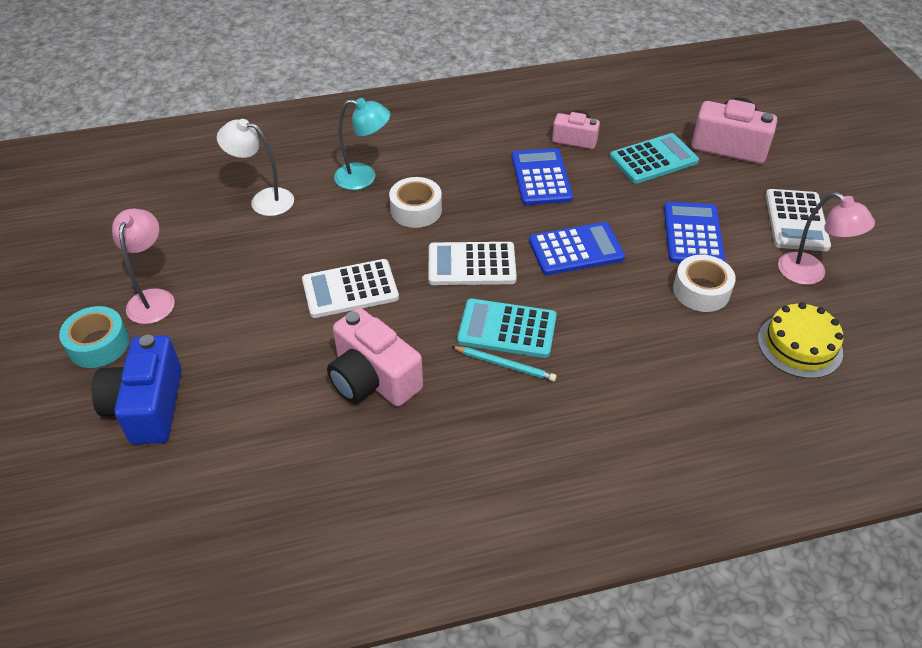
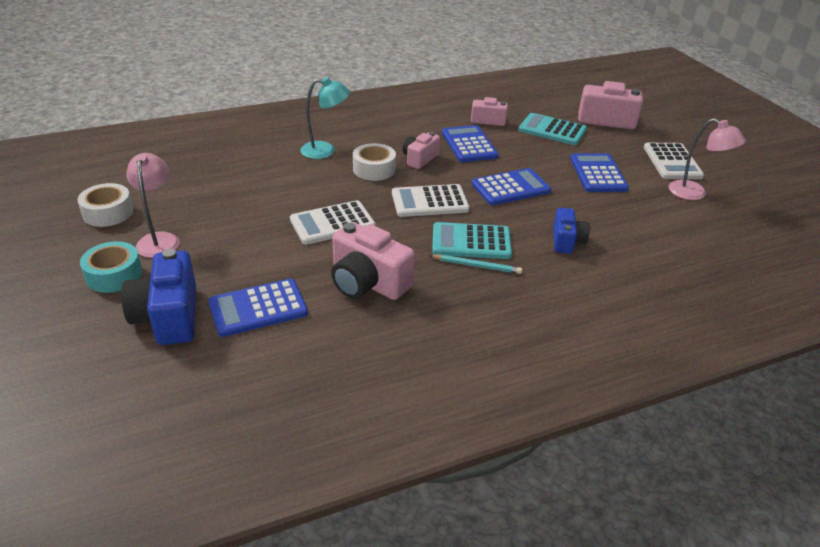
camera: 10 degrees left, 10 degrees down
(244, 404) = (258, 308): none -> blue calculator
(264, 200) = (244, 169): white lamp -> none
(474, 197) = (419, 159): none -> pink camera
(623, 337) = (566, 241): none -> blue camera
(653, 159) = (552, 130): turquoise calculator -> turquoise calculator turned 120 degrees counterclockwise
(701, 291) = (617, 208): white tape -> white tape (108, 213)
(799, 345) = (704, 238): yellow cake -> none

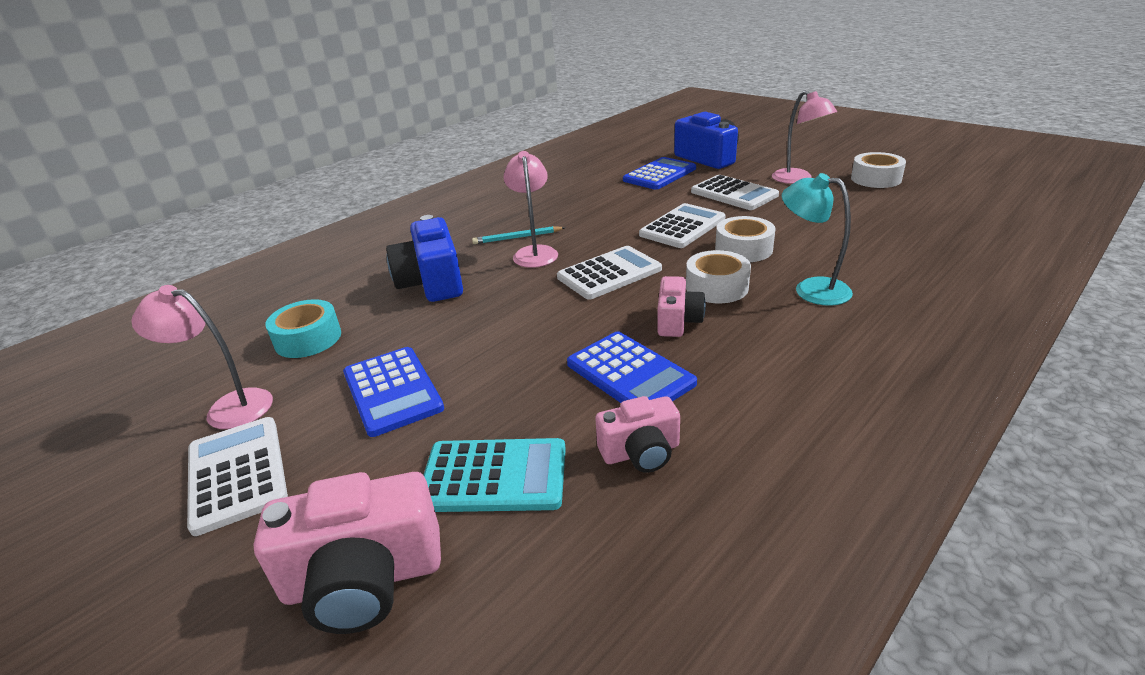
camera: 160 degrees right, 5 degrees down
(114, 275) = (782, 160): turquoise tape -> turquoise tape (308, 339)
(239, 244) = (734, 194): none -> white calculator
(320, 188) = (743, 249): none -> white tape
(325, 151) = (811, 289): turquoise lamp -> turquoise lamp turned 60 degrees clockwise
(368, 283) = (600, 204): pink camera -> none
(471, 242) = (534, 252): turquoise calculator -> pink lamp
(510, 188) = (522, 322): blue calculator -> none
(566, 241) = (432, 282): blue camera -> blue camera, size x1.66

